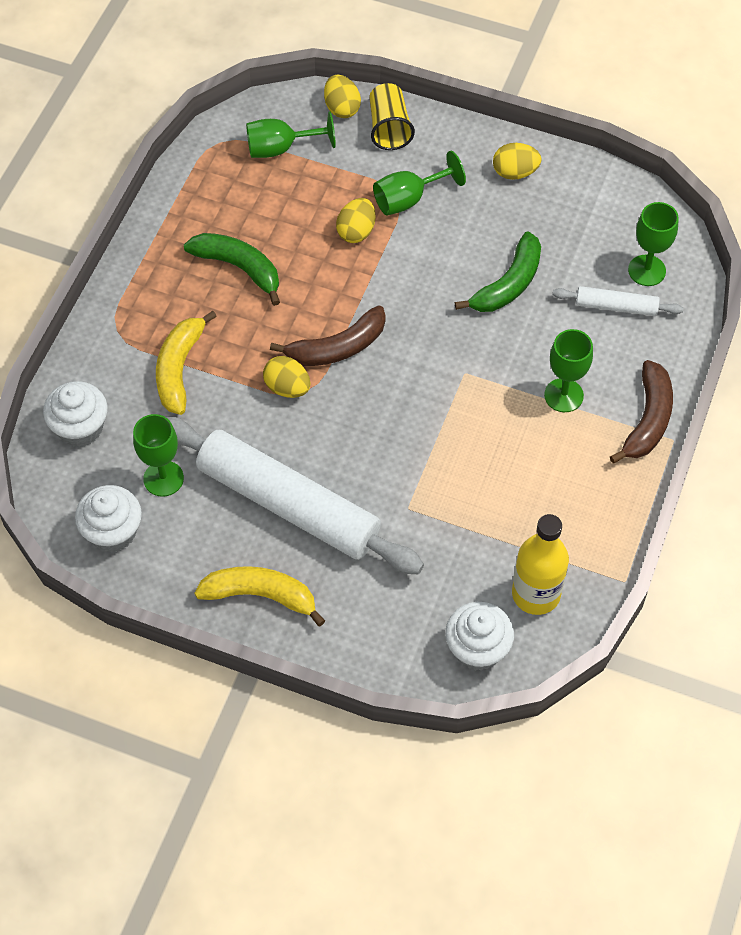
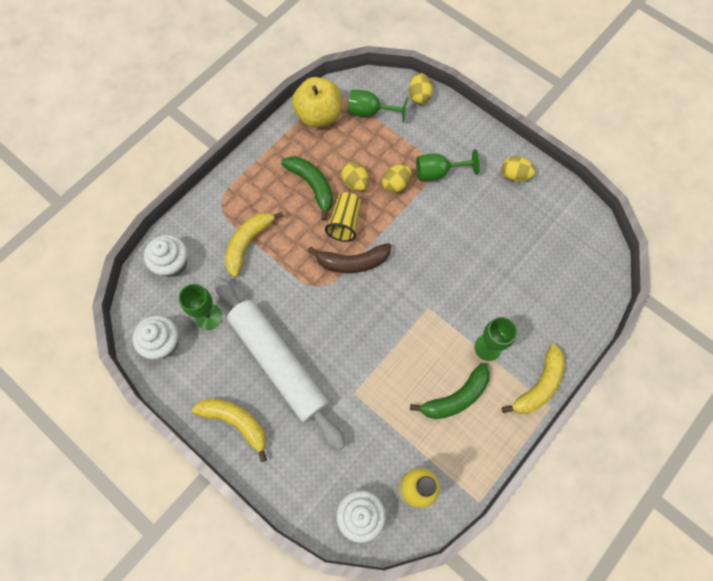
camera: 20 degrees right, 10 degrees up
(208, 174) = (318, 115): none -> yellow apple
(287, 388) = (310, 279): yellow egg -> yellow egg (355, 183)
(389, 128) = (444, 119): yellow cup -> yellow cup (345, 222)
(508, 284) = (480, 254): green banana -> green banana (456, 397)
(616, 306) = (547, 294): white rolling pin -> none
(646, 270) = (578, 274): green goblet -> none
(648, 420) = (539, 385): brown banana -> yellow banana

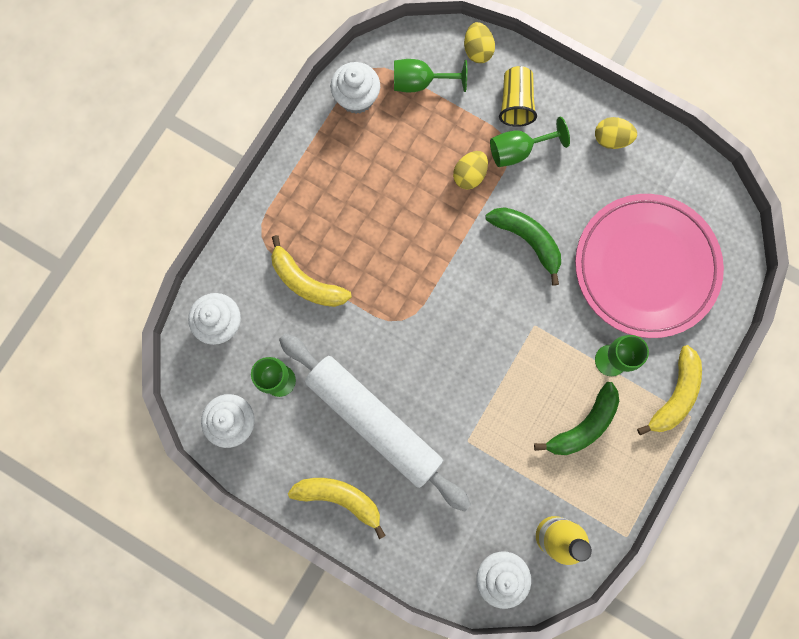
camera: 10 degrees left, 10 degrees up
(248, 243) = (306, 282): yellow banana -> yellow banana turned 75 degrees counterclockwise
(312, 186) = (368, 194): green banana -> green banana (527, 240)
(318, 115) = (356, 98): yellow apple -> white cupcake
(345, 222) = (417, 235): yellow cup -> yellow cup (515, 103)
(352, 262) = (435, 284): brown banana -> none
(355, 183) = (419, 181): yellow egg -> none
(528, 277) = (645, 267): none -> pink plate

